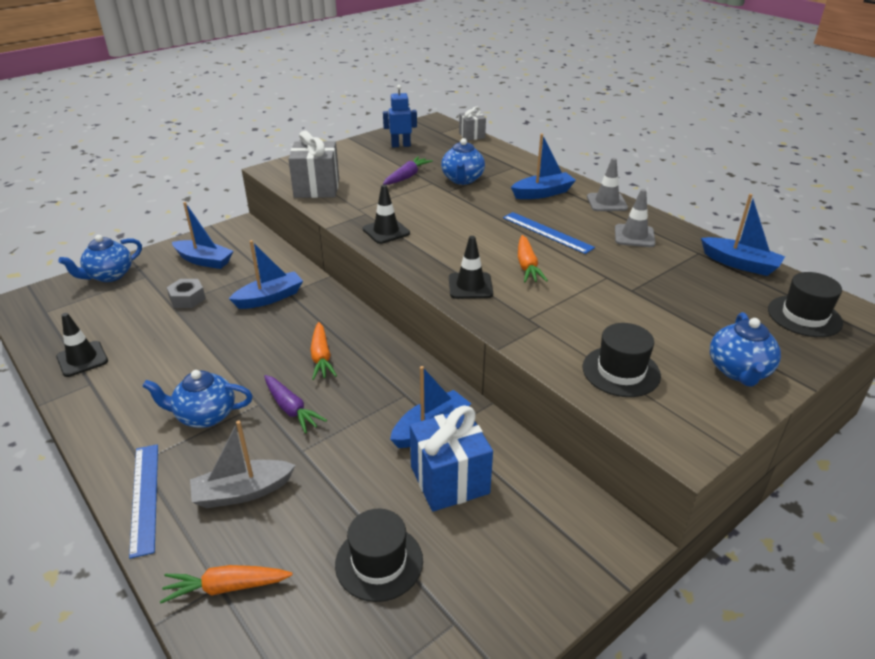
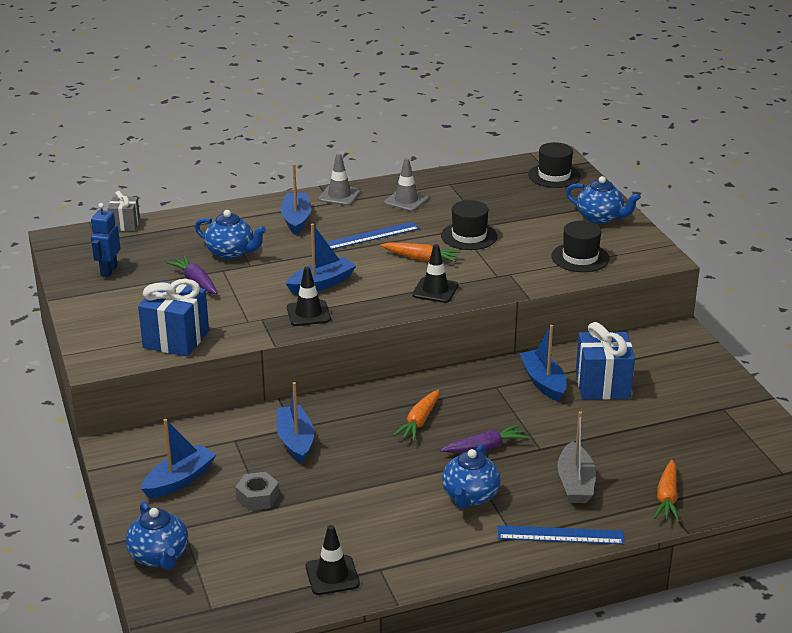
camera: 70 degrees left, 5 degrees down
(317, 188) = (176, 339): grey gift -> blue gift
(321, 357) = (419, 422): orange carrot -> orange carrot turned 105 degrees clockwise
(379, 562) = (667, 429): black hat -> black hat (469, 236)
(740, 264) = (476, 174): blue boat -> blue boat (321, 284)

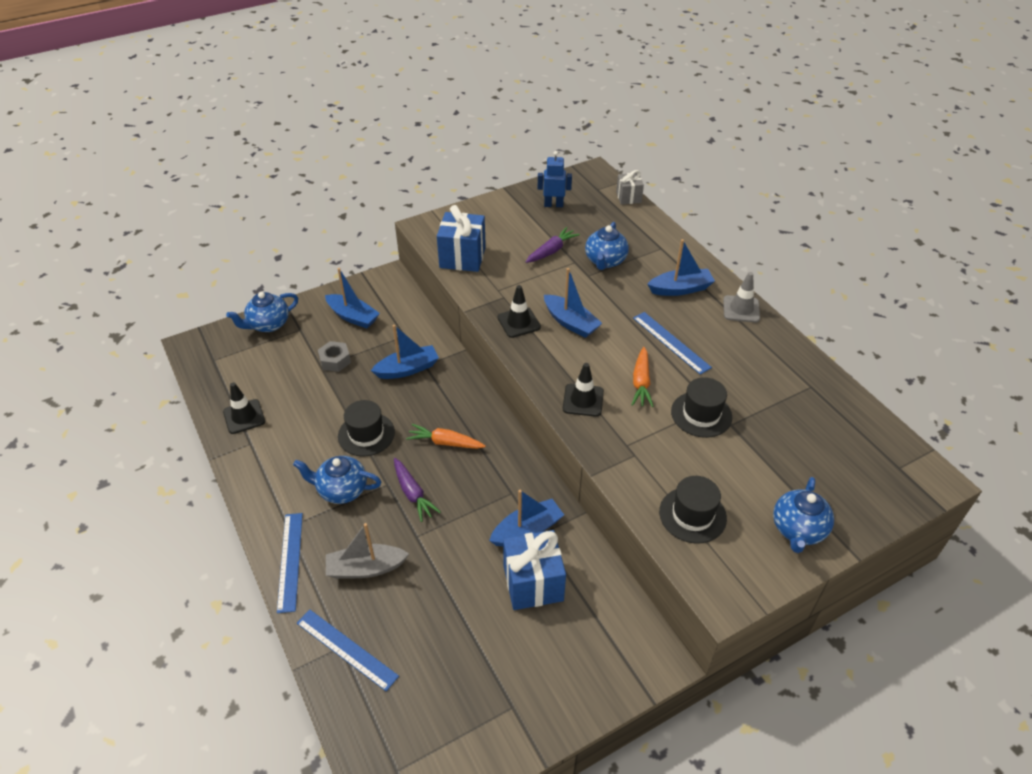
camera: 80 degrees right, 15 degrees up
(406, 201) = (755, 357): grey traffic cone -> none
(554, 176) = (884, 477): black hat -> black hat (366, 434)
(667, 498) = (346, 649): orange carrot -> blue ruler

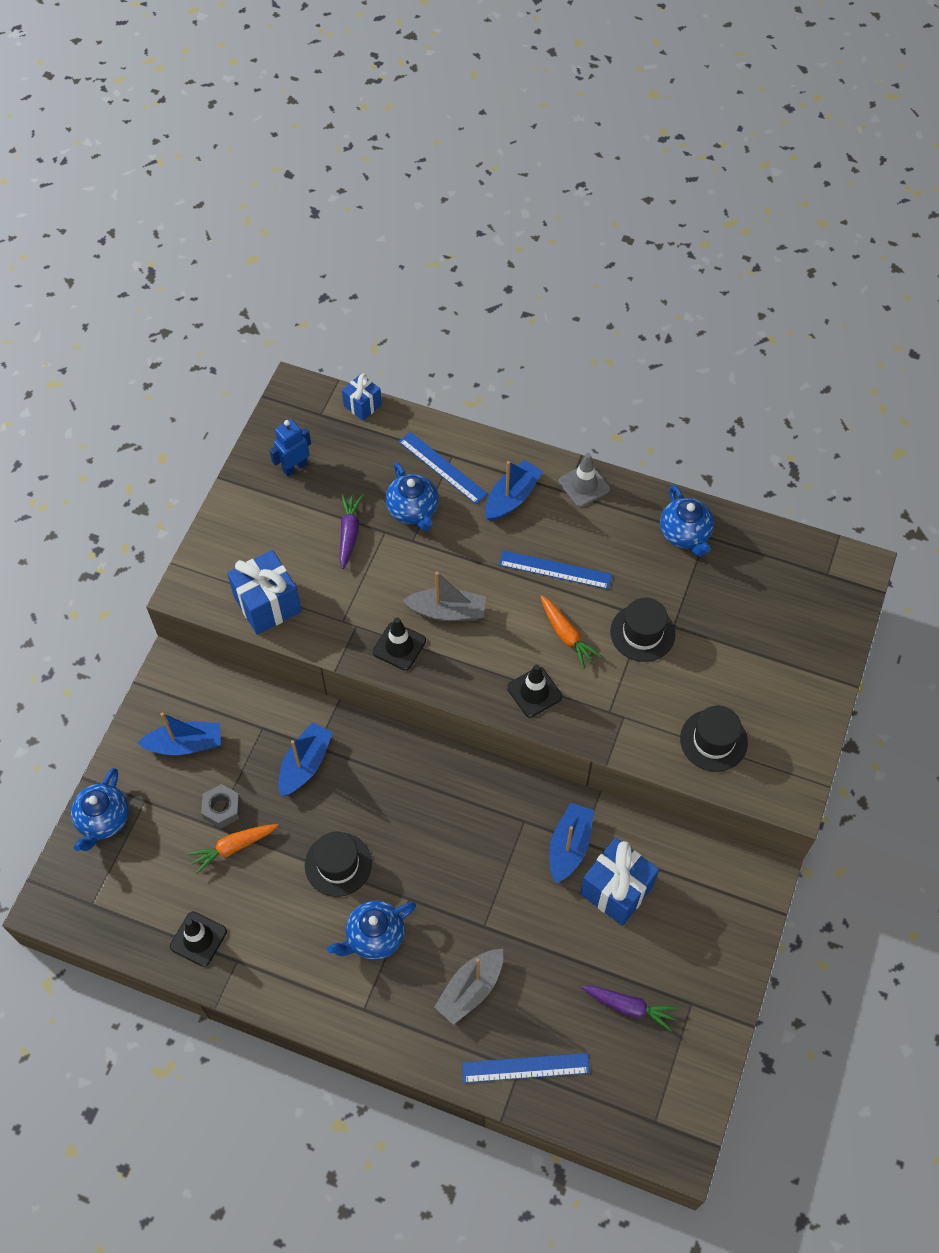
camera: 40 degrees left, 15 degrees up
(290, 561) = (399, 1037): blue ruler -> blue ruler (442, 467)
(413, 493) = (441, 889): purple carrot -> purple carrot (629, 1007)
(445, 442) = (419, 816): orange carrot -> orange carrot (233, 847)
(570, 323) = (447, 611): blue boat -> grey boat
(628, 197) = (362, 405): grey gift -> blue gift
(798, 530) = (798, 693): blue teapot -> blue teapot (685, 534)

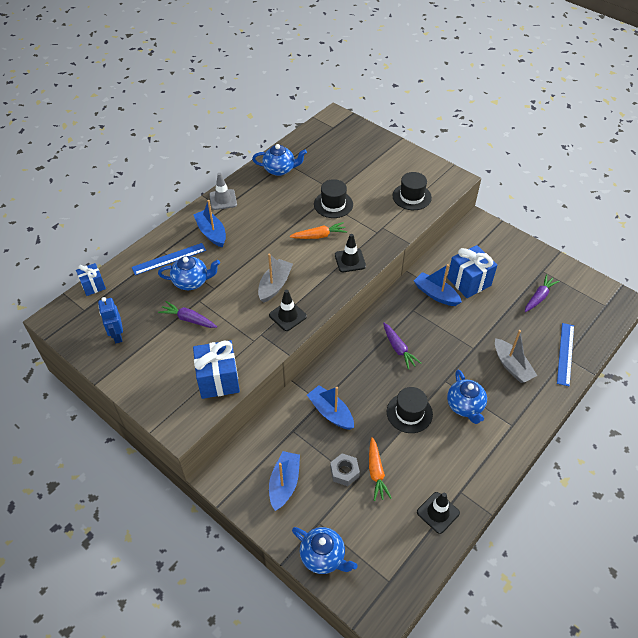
camera: 70 degrees left, 10 degrees down
(443, 820) = (398, 349): none -> purple carrot
(555, 570) = (272, 228): blue ruler -> none

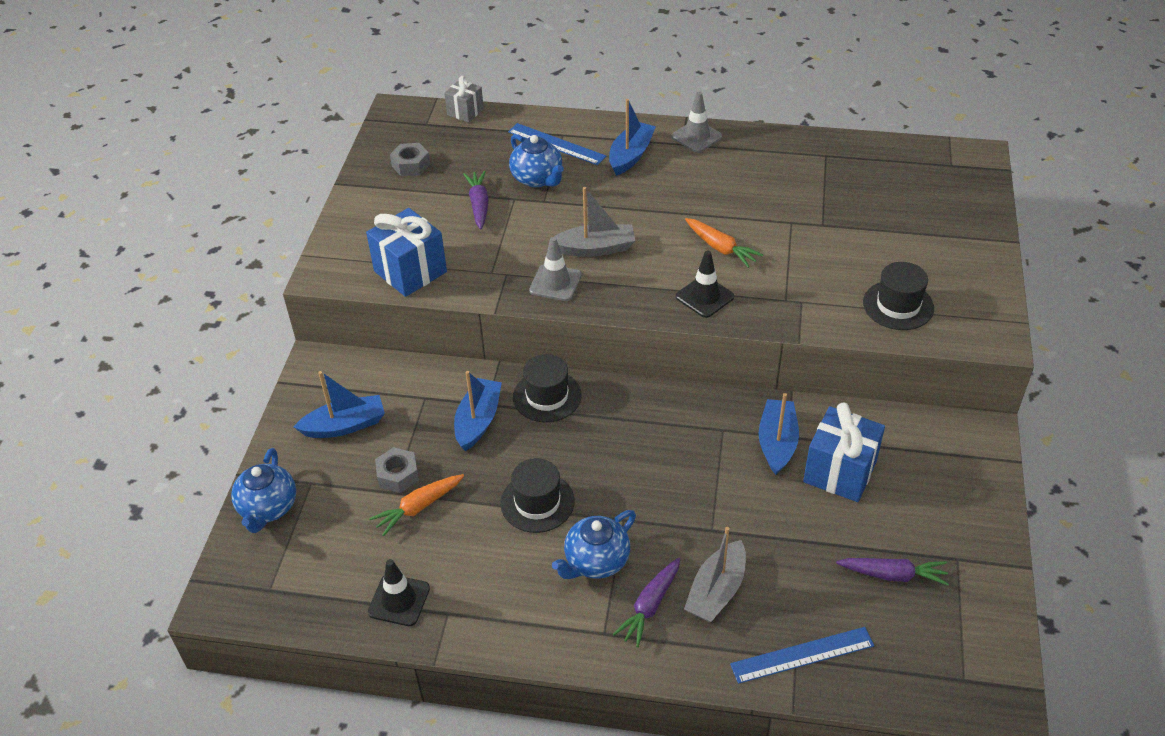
camera: 60 degrees right, 5 degrees down
(93, 286) = (465, 112): blue gift -> grey gift
(117, 336) = (411, 165): blue robot -> grey nut
(280, 170) = (805, 157): blue teapot -> none
(287, 316) = (555, 283): black traffic cone -> grey traffic cone
(333, 204) = (794, 234): black hat -> black hat (547, 396)
(398, 349) = (638, 444): purple carrot -> purple carrot (650, 606)

